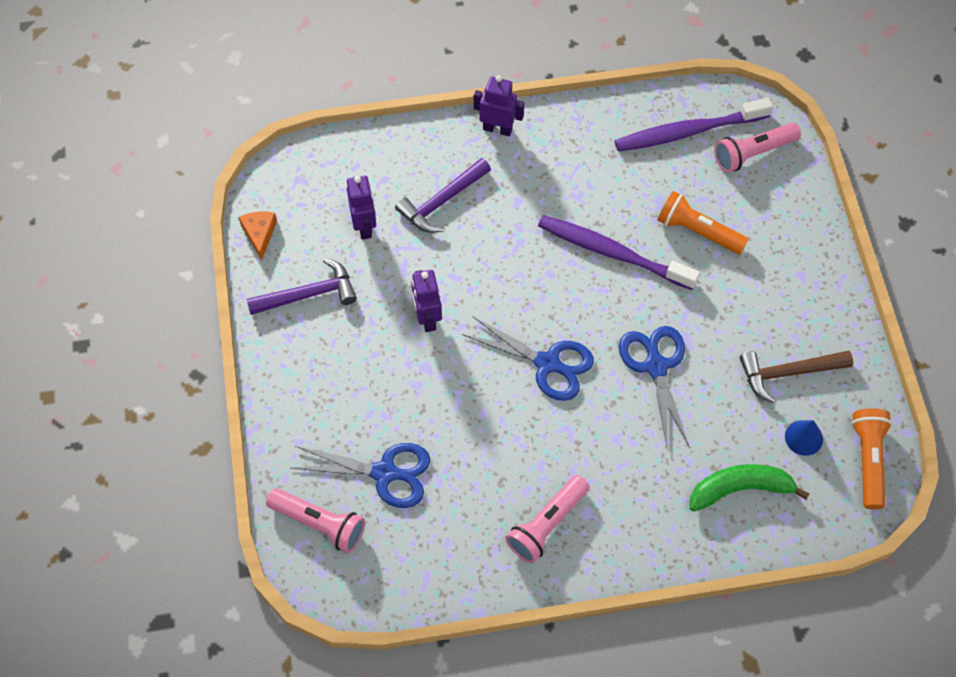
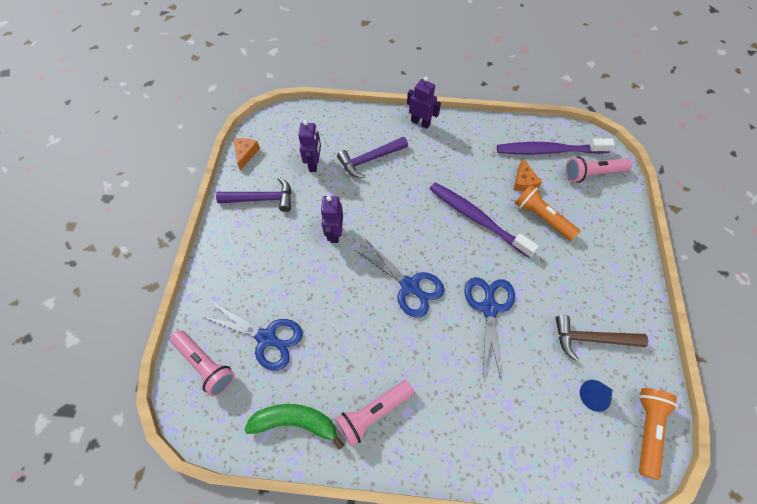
camera: 15 degrees right, 0 degrees up
(663, 185) = (524, 181): none -> orange cheese
(740, 489) = (535, 425): green banana -> green banana (295, 422)

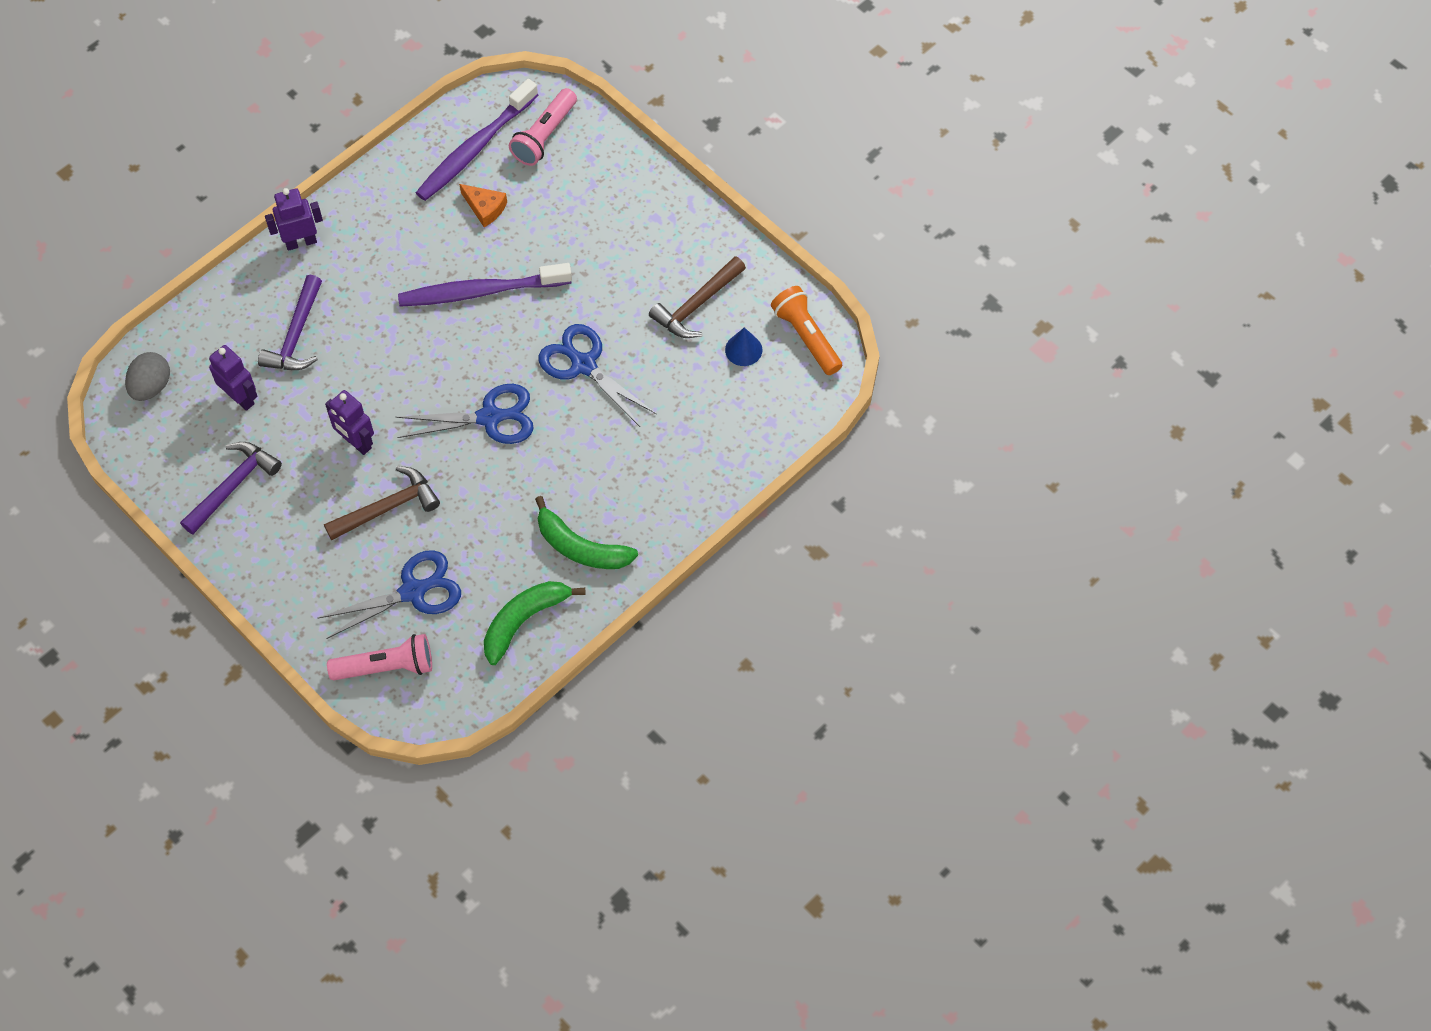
camera: 50 degrees left, 0 degrees up
(245, 154) = (146, 461): orange cheese -> none
(288, 126) = (151, 386): none -> grey egg
(309, 280) = (388, 507): none -> brown hammer
(373, 413) = (581, 547): pink flashlight -> green banana
(542, 217) = (542, 230): orange flashlight -> none

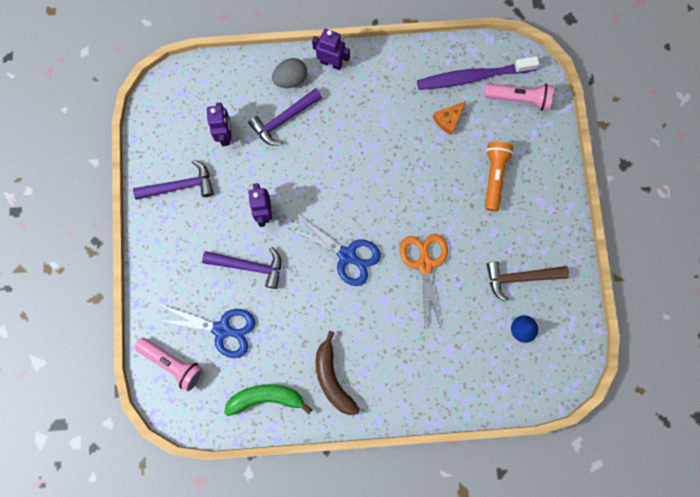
camera: 40 degrees right, 15 degrees up
(151, 386) = (185, 91): grey egg -> grey egg (290, 79)
(388, 507) = (249, 266): brown hammer -> purple hammer
(480, 291) = (404, 171): purple toothbrush -> none
(485, 208) = (448, 119): orange cheese -> orange cheese turned 60 degrees clockwise
(544, 136) = (519, 99): pink flashlight -> pink flashlight turned 150 degrees counterclockwise
(581, 547) = (332, 378): green banana -> brown banana
(583, 364) = (425, 263): blue scissors -> orange scissors
(806, 337) = (568, 350): orange flashlight -> orange flashlight (494, 176)

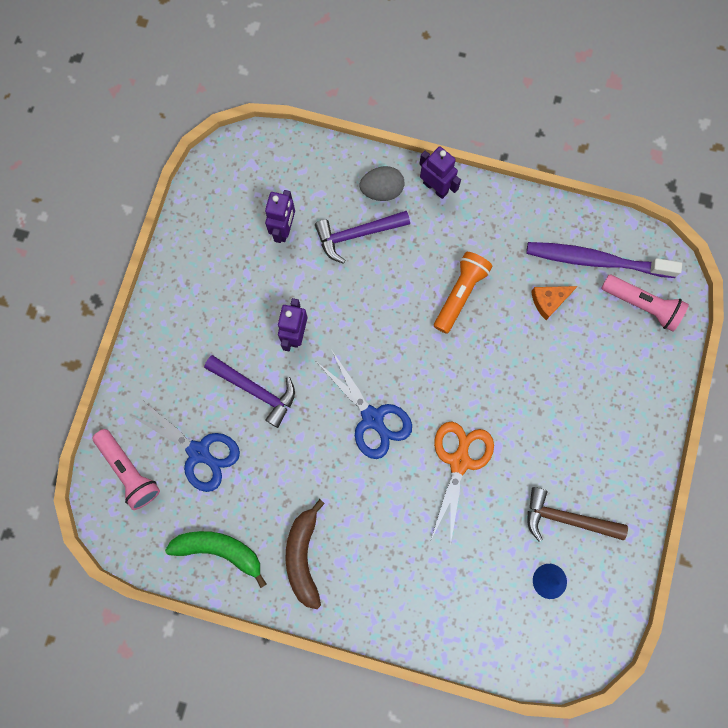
camera: 20 degrees right, 0 degrees up
(180, 186) = (212, 270): purple hammer -> none
(494, 176) = (579, 387): orange flashlight -> orange flashlight (460, 294)

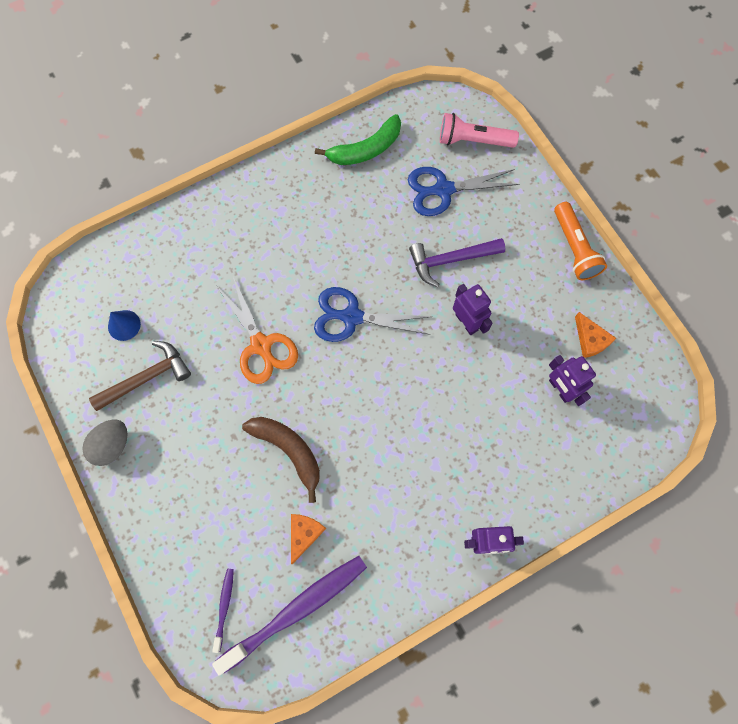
camera: 135 degrees right, 5 degrees down
(226, 240) = (590, 340): none -> orange cheese
(303, 556) = (309, 193): brown banana -> brown banana (289, 451)
(357, 235) = (503, 439): purple hammer -> none
(382, 191) = (524, 495): grey egg -> grey egg (112, 445)
(460, 294) = (379, 470): orange flashlight -> orange flashlight (574, 248)
(642, 305) = (224, 607): pink flashlight -> purple toothbrush

